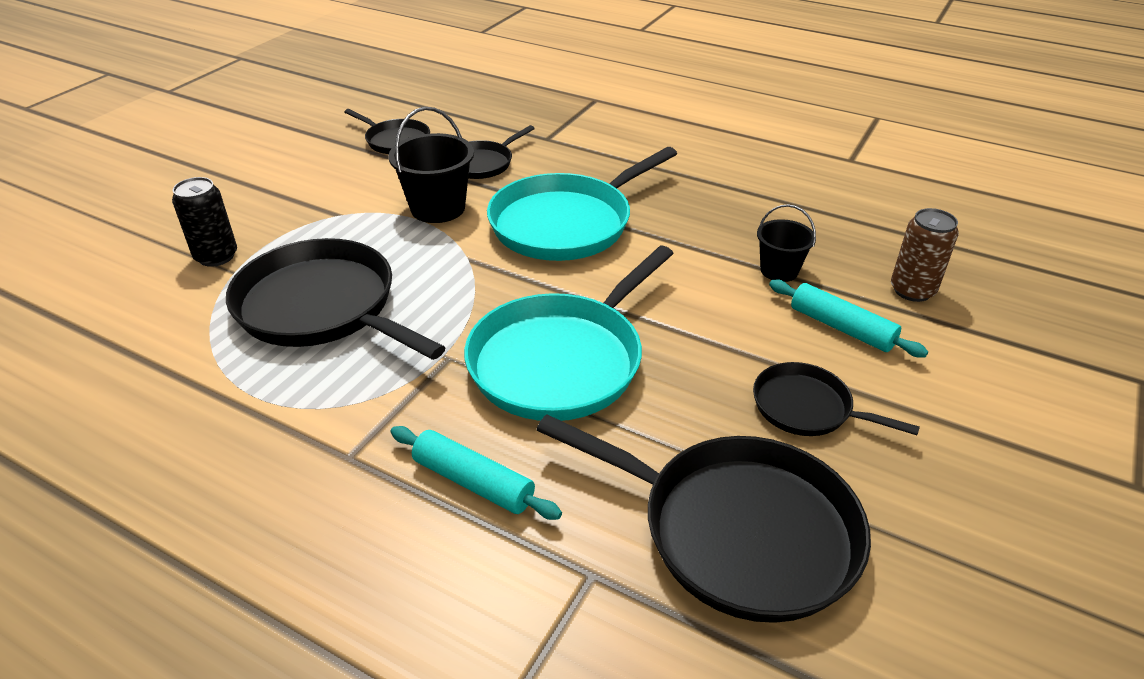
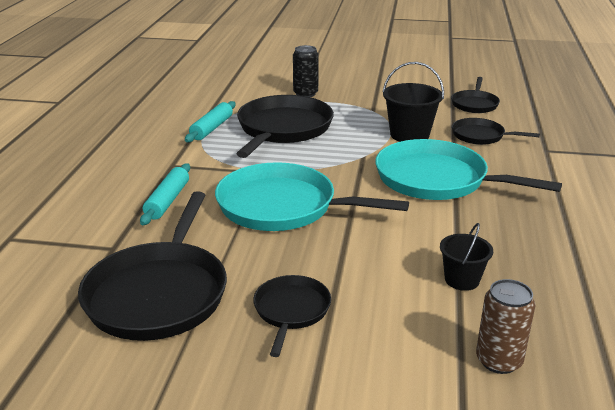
camera: 70 degrees right, 10 degrees down
(841, 328) = (404, 320): turquoise rolling pin -> turquoise rolling pin (211, 128)

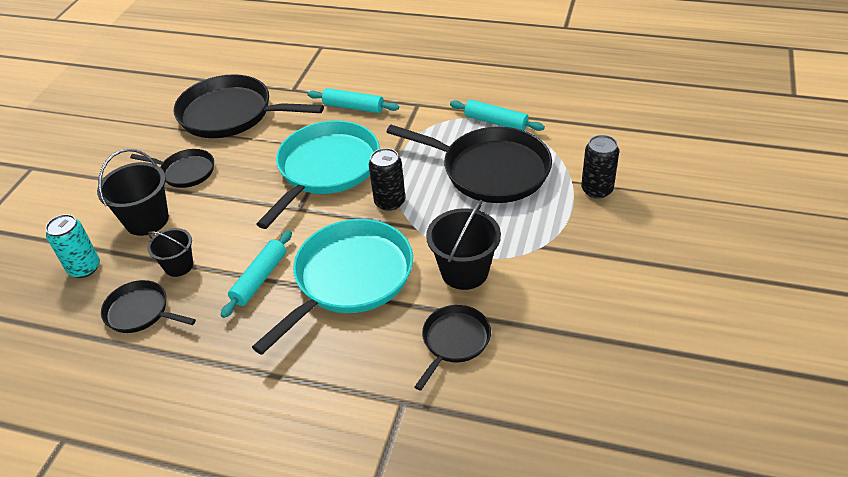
camera: 100 degrees right, 15 degrees up
(332, 169) = (390, 202): none -> black can
(394, 324) = (147, 220): none -> black bucket
(457, 224) = (260, 279): none -> turquoise rolling pin
(474, 104) = (564, 358): black pan -> black pan (140, 312)
(499, 360) = (84, 268): brown can -> turquoise can

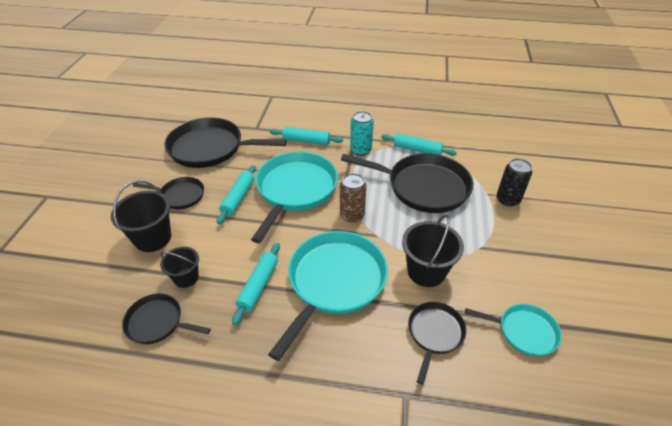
camera: 10 degrees left, 0 degrees up
(84, 268) = (102, 284): turquoise can -> turquoise can (360, 150)
(254, 176) = (238, 198): none -> turquoise rolling pin
(390, 202) = (352, 215): black can -> brown can
(564, 345) = (524, 331): none -> turquoise pan

